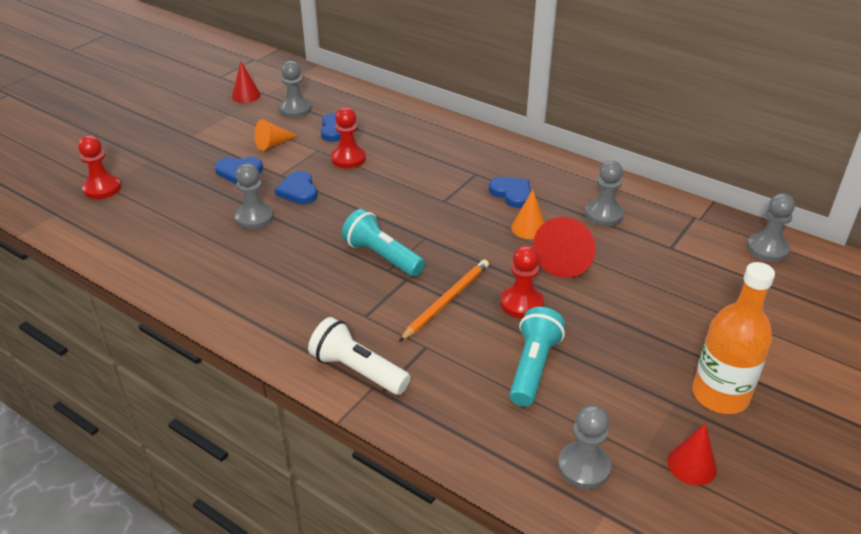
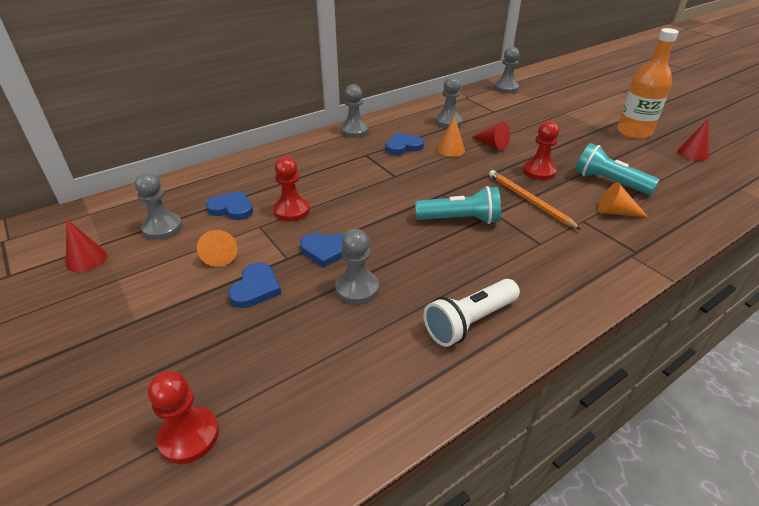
camera: 70 degrees left, 0 degrees up
(358, 370) = (611, 259): white flashlight -> white flashlight (470, 322)
(382, 256) = (460, 219): turquoise flashlight -> turquoise flashlight turned 150 degrees counterclockwise
(459, 374) = (615, 212): none -> orange cone
(566, 258) = (492, 145): red cone -> red cone, size x0.61
(583, 467) = (702, 186): grey pawn -> grey pawn (354, 131)

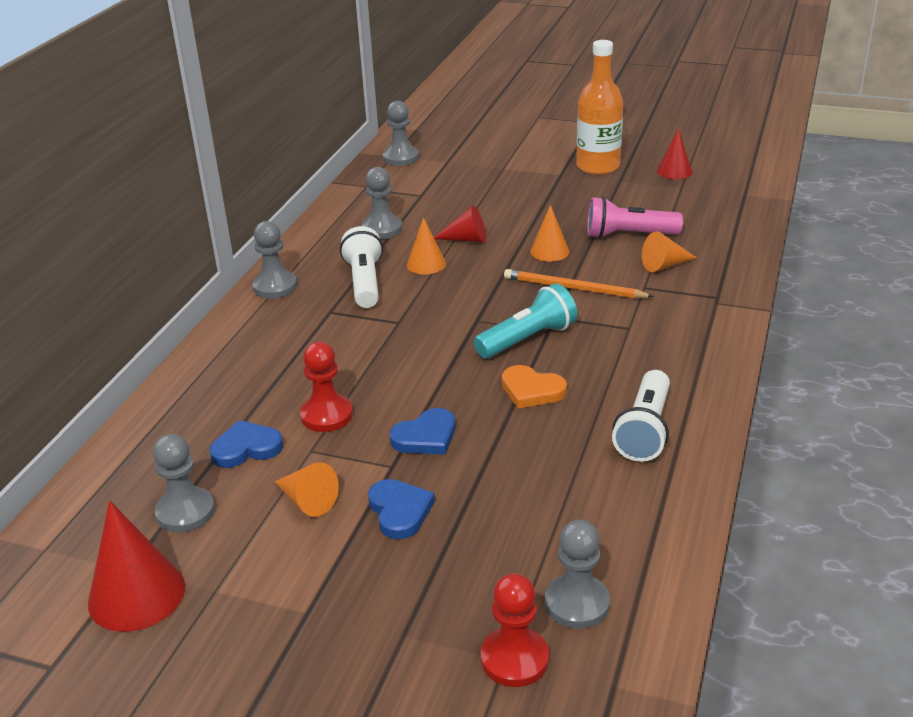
camera: 35 degrees left, 5 degrees down
(86, 259) = (136, 594): red cone -> red cone, size x1.63
(357, 288) = (506, 456): grey pawn -> grey pawn (577, 603)
(403, 146) = (364, 282): blue heart -> white flashlight
(424, 253) = (531, 390): none -> orange heart
(539, 171) = (549, 251): red pawn -> orange cone
(609, 182) = (628, 235): turquoise flashlight -> pink flashlight

